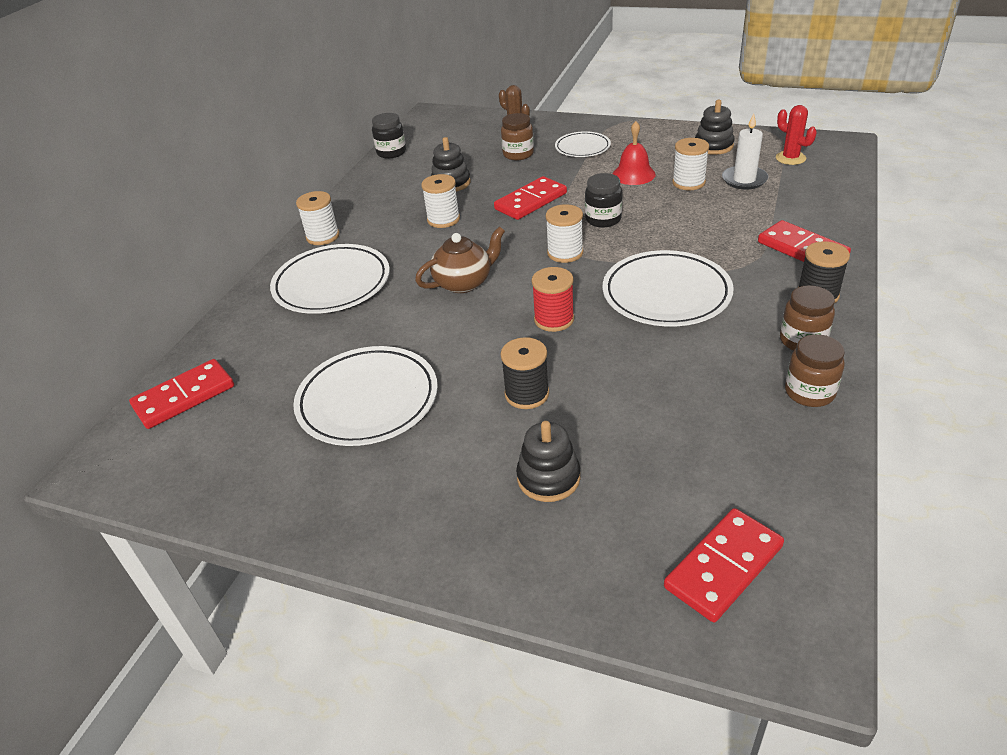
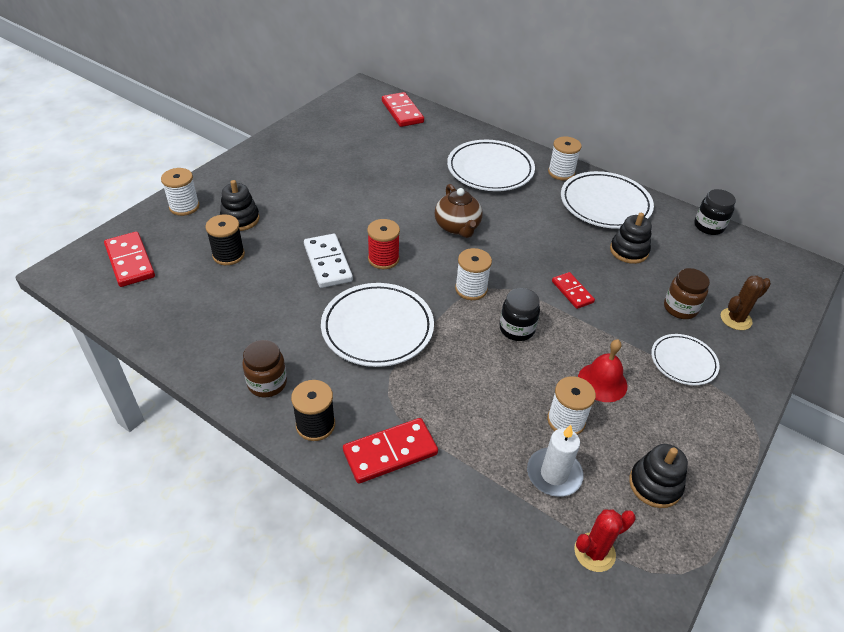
camera: 100 degrees right, 5 degrees up
(368, 400) = (354, 169): white plate -> white plate (605, 204)
(443, 219) = (561, 234): white spool -> white spool (184, 207)
(527, 394) = (314, 228): black spool -> black spool (228, 255)
(531, 201) = (572, 292): red domino -> red domino, size x0.63
(589, 359) = (327, 263): none -> white domino
(809, 392) = (214, 358): brown jar -> none

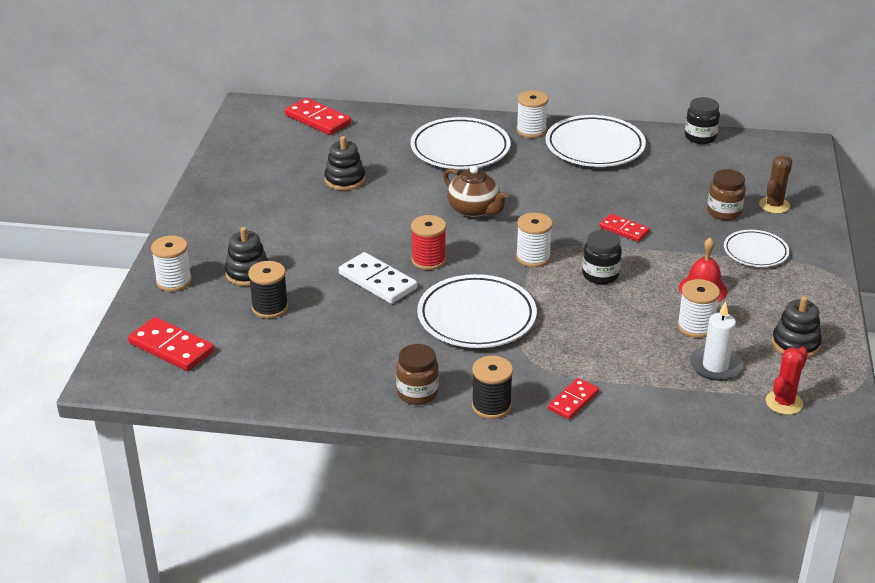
camera: 25 degrees left, 10 degrees down
(390, 452) = (573, 401): red domino -> red domino, size x0.63
(629, 251) = (646, 180): black stacking toy -> black stacking toy (345, 180)

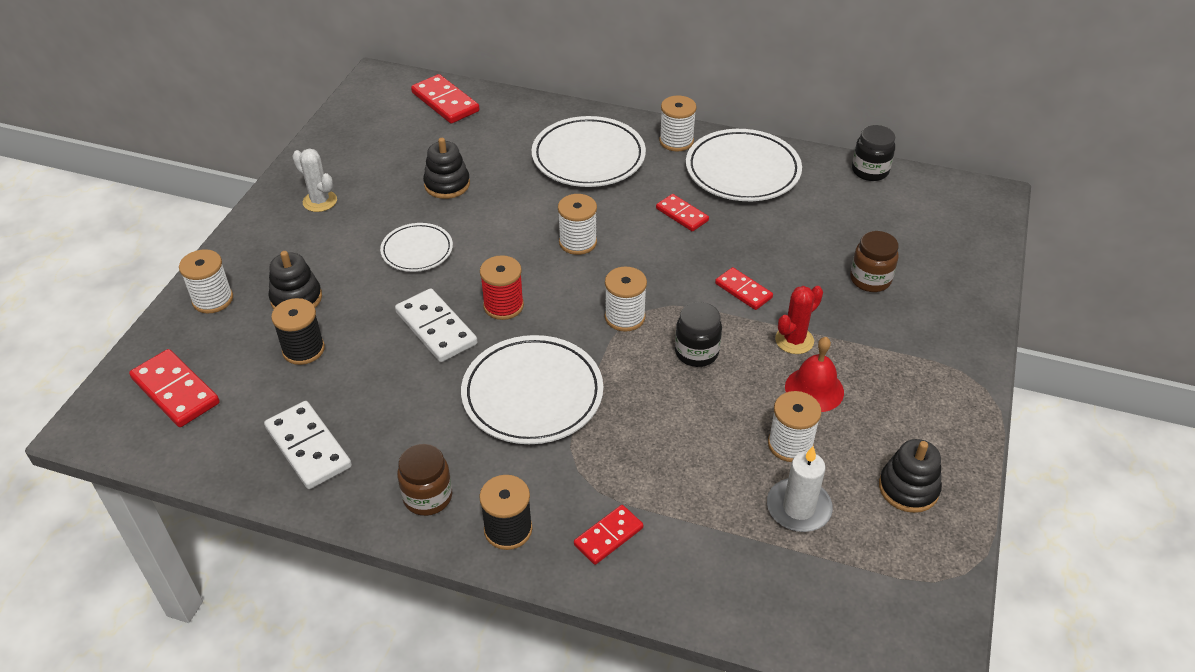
camera: 10 degrees right, 10 degrees up
(237, 202) = (320, 201): none -> white cactus
(304, 372) = (308, 447): none -> white domino
(474, 210) = (578, 242): brown teapot -> white spool
(555, 182) = (682, 214): none -> red domino
(755, 252) = (893, 342): white plate -> white plate (417, 250)
(774, 205) = (934, 277): brown cactus -> none
(784, 403) = (870, 578): red cactus -> red cactus (794, 340)

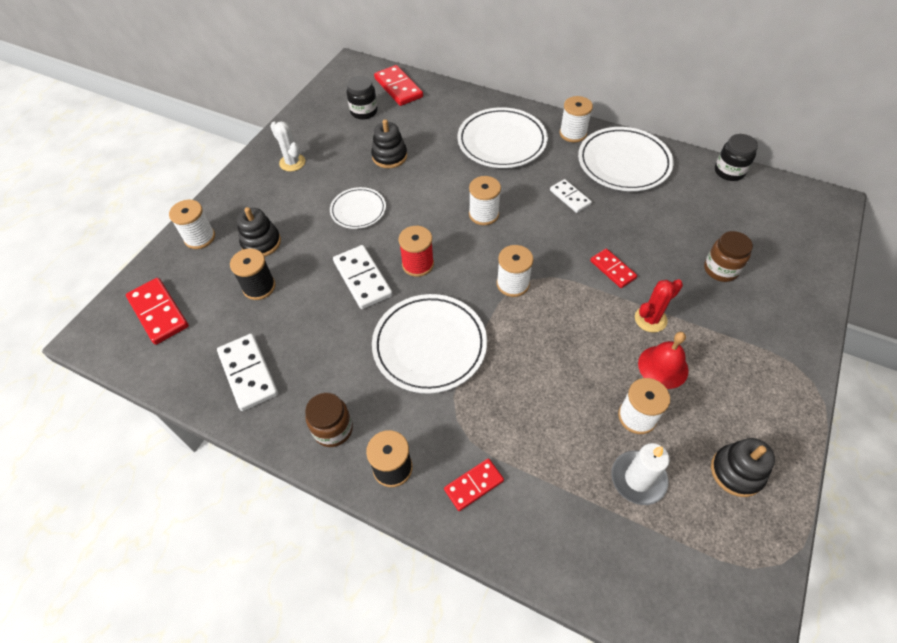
camera: 10 degrees right, 10 degrees up
(682, 214) = (570, 197): red domino -> white domino
(696, 352) = (567, 322): black jar -> black jar (364, 112)

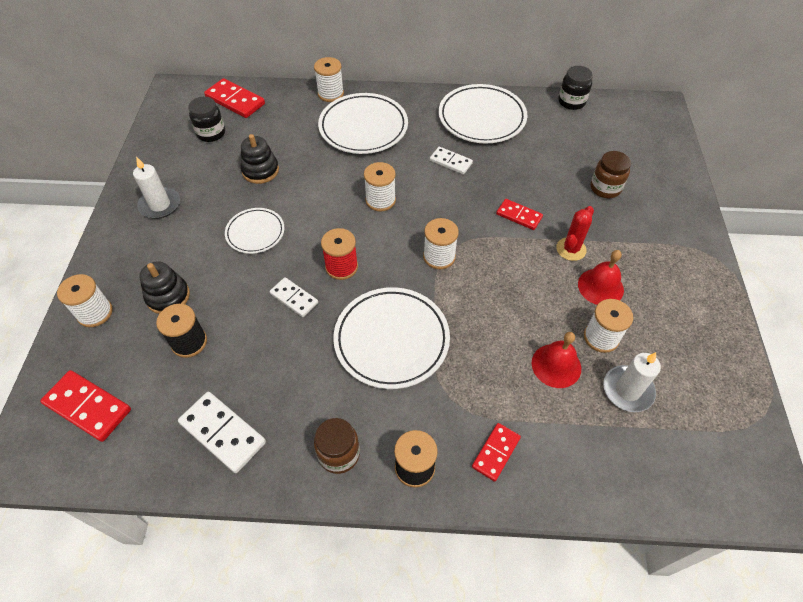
camera: 25 degrees left, 0 degrees up
(292, 162) = (160, 205): white cactus -> white candle
(362, 279) = (294, 298): white domino -> white domino, size x0.63
(573, 133) = (424, 103): white spool -> white spool (330, 94)
(575, 427) = (556, 365): none -> red bell
(736, 472) = (698, 354): black stacking toy -> none

